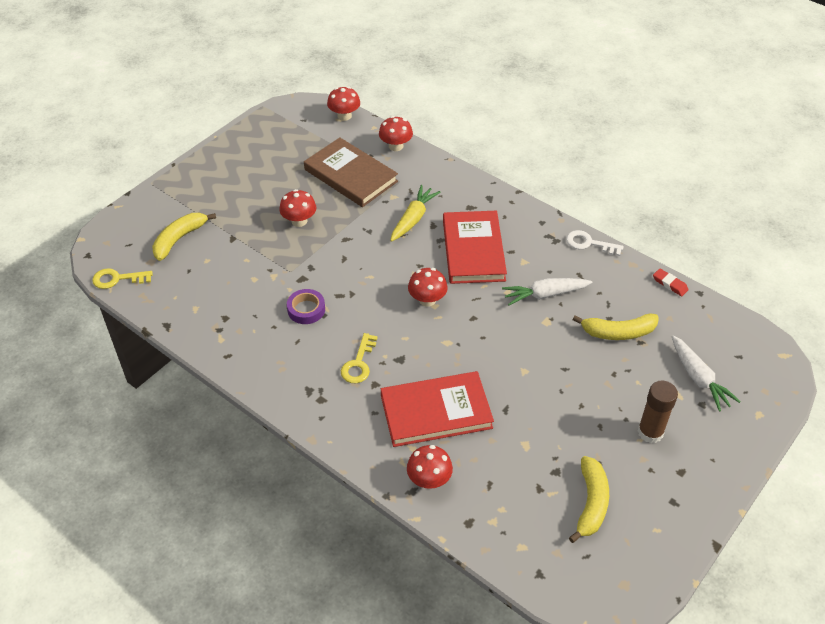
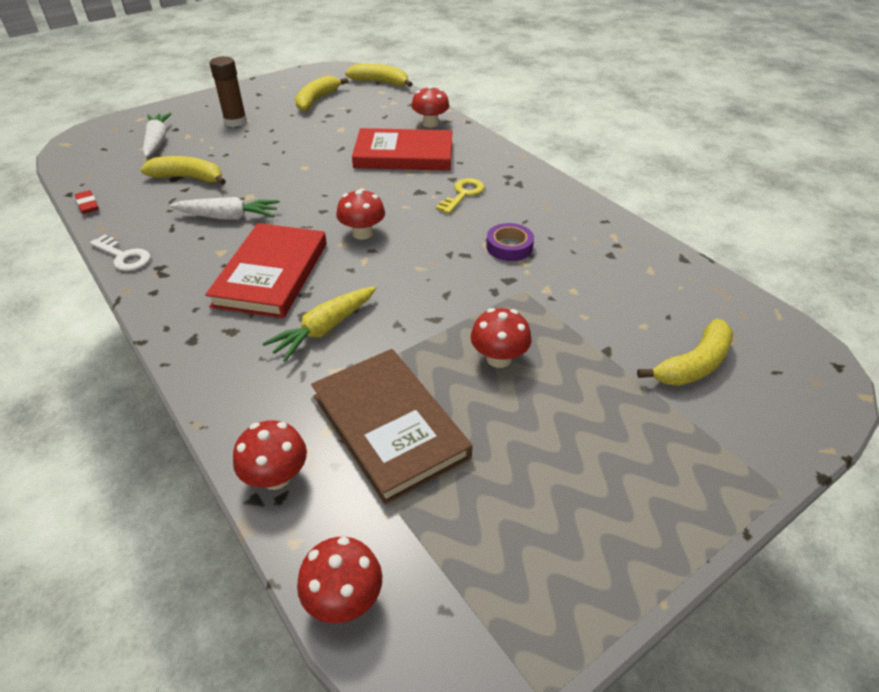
camera: 165 degrees left, 5 degrees down
(117, 279) = (772, 322): yellow key -> none
(535, 573) = (380, 82): none -> yellow banana

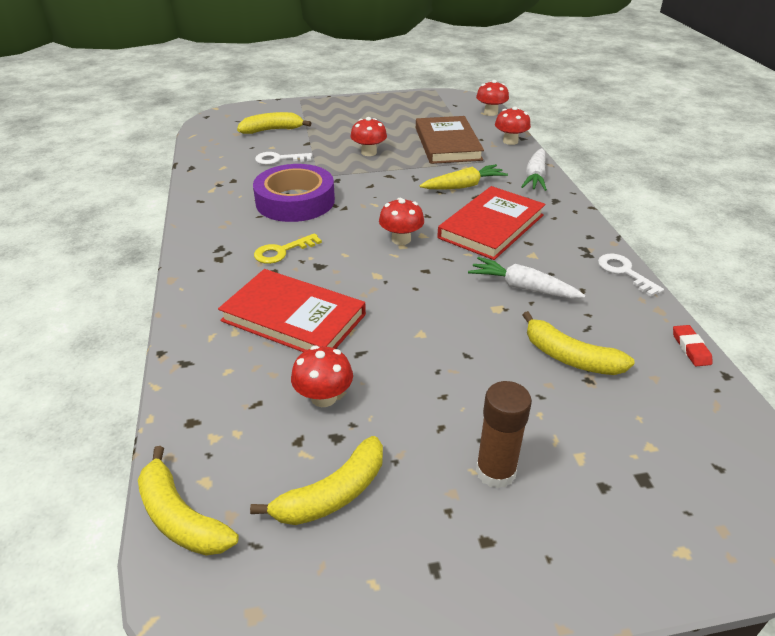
camera: 155 degrees left, 5 degrees down
(157, 141) = (629, 457): white carrot -> white carrot (535, 177)
(430, 123) = (211, 364): red mushroom -> red mushroom (324, 397)
(509, 247) = (295, 201): purple tape -> purple tape, size x2.01
(603, 304) = (278, 159): none -> white key

